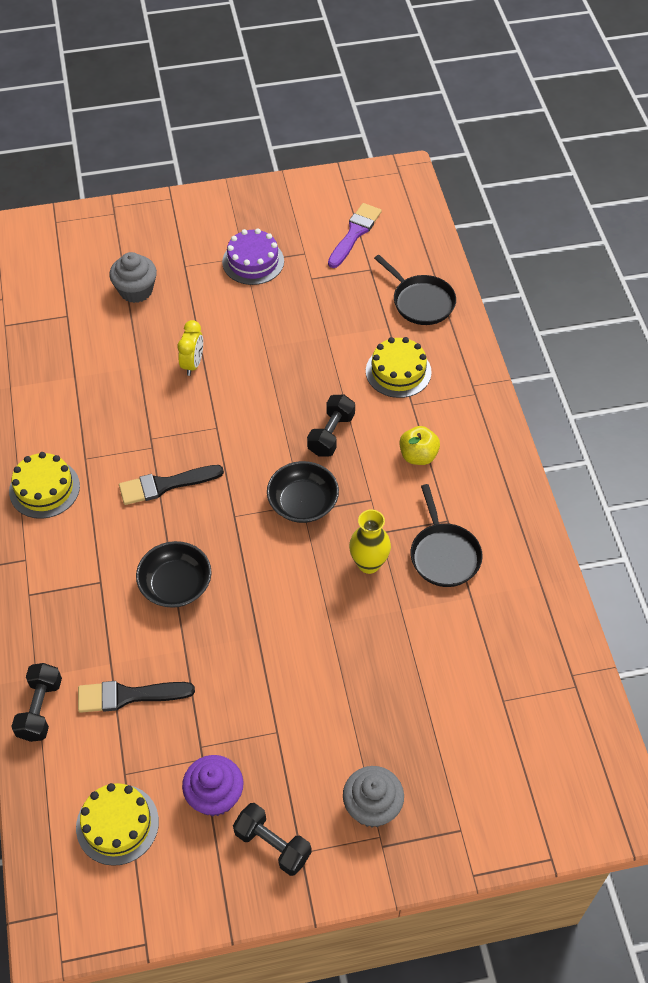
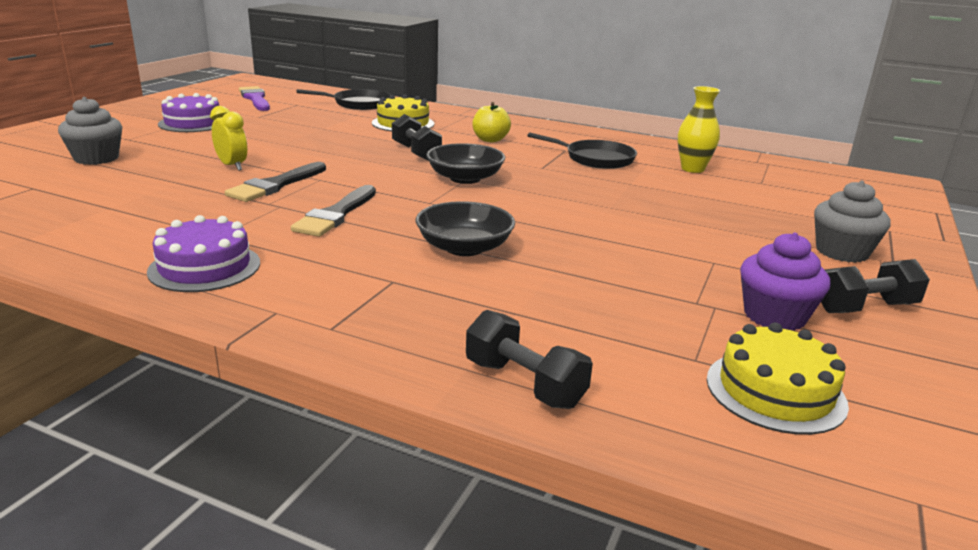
camera: 55 degrees left, 30 degrees down
(44, 488) = (204, 267): yellow cake -> purple cake
(128, 696) = (578, 318): black brush -> black brush (275, 185)
(369, 563) = (567, 179): yellow vase -> yellow vase (692, 169)

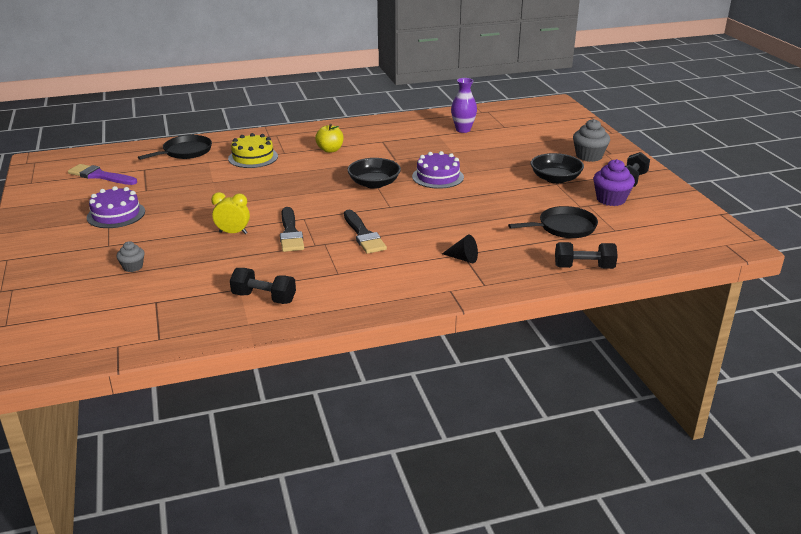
camera: 40 degrees left, 5 degrees up
(96, 158) = (133, 267): grey cupcake -> grey cupcake, size x0.58
(204, 267) = (373, 289): purple cake -> purple cake (438, 177)
(380, 286) = (463, 258): none -> black cone
(416, 152) = (311, 177): black dumbbell -> black dumbbell (264, 298)
(464, 248) = (456, 224): black bowl -> black bowl (555, 179)
(596, 159) = (409, 142): black pan -> black pan (564, 227)
(692, 169) = (463, 130): yellow vase -> purple vase
(775, 391) = (651, 229): yellow cake -> none

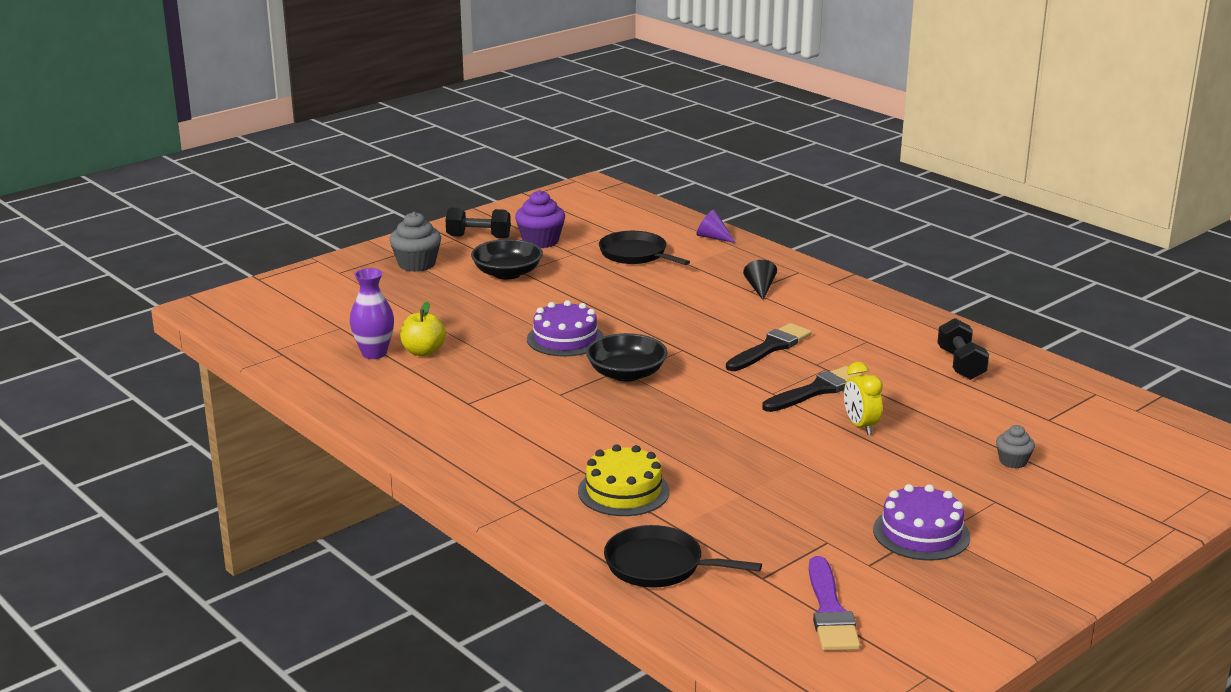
camera: 115 degrees left, 5 degrees down
(330, 150) = (538, 435): yellow apple -> yellow apple (423, 351)
(584, 267) = (712, 237): black dumbbell -> purple cone

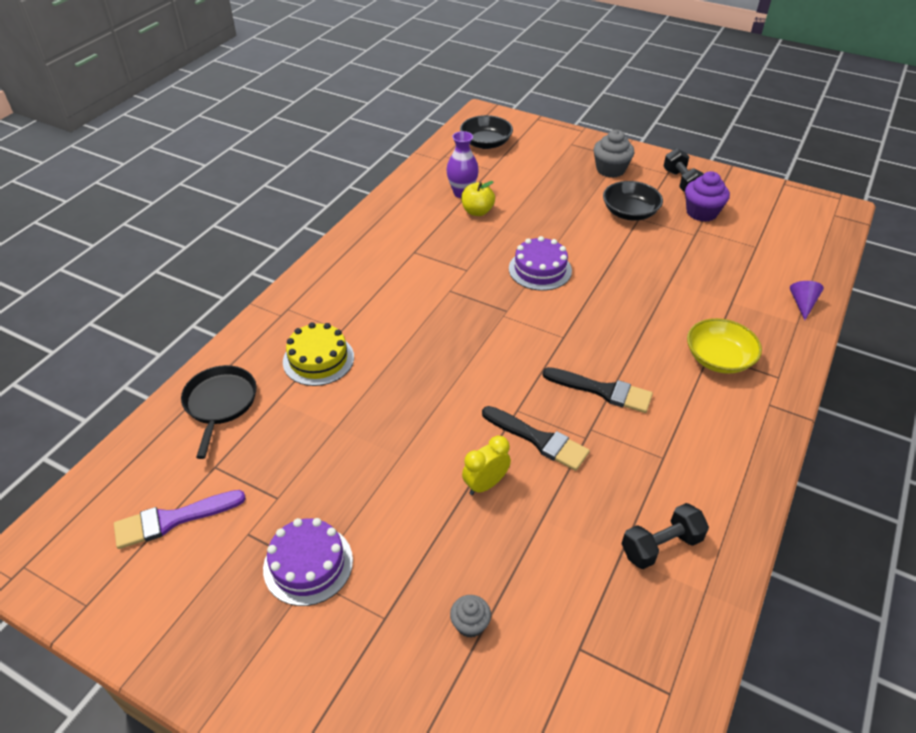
camera: 70 degrees right, 20 degrees up
(626, 374) = (501, 316): black bowl -> black bowl (486, 143)
(635, 254) = (723, 267): black pan -> none
(760, 289) = (718, 358): black cone -> yellow bowl

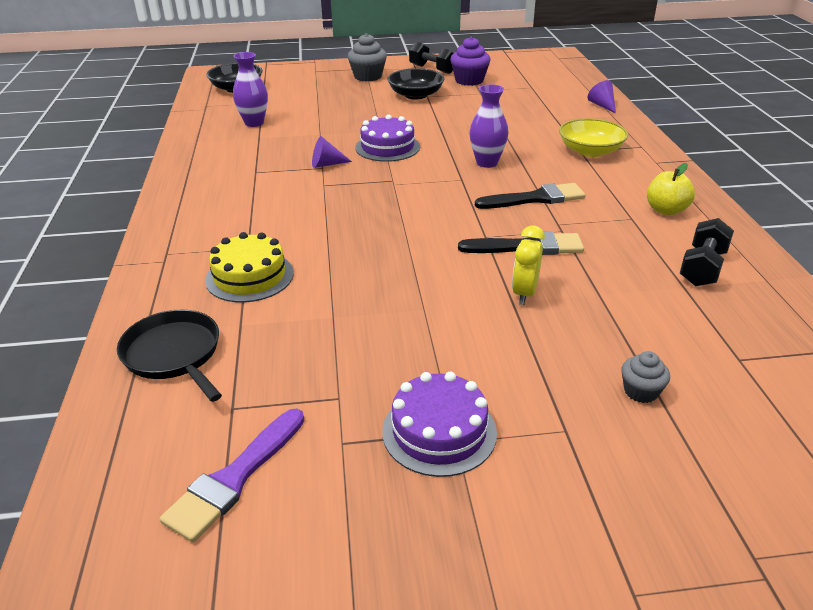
camera: 35 degrees left, 10 degrees down
(473, 268) = (326, 164): none -> purple cone
(477, 211) = (284, 130): yellow apple -> yellow apple (666, 210)
(605, 328) = (487, 163): none -> purple vase

